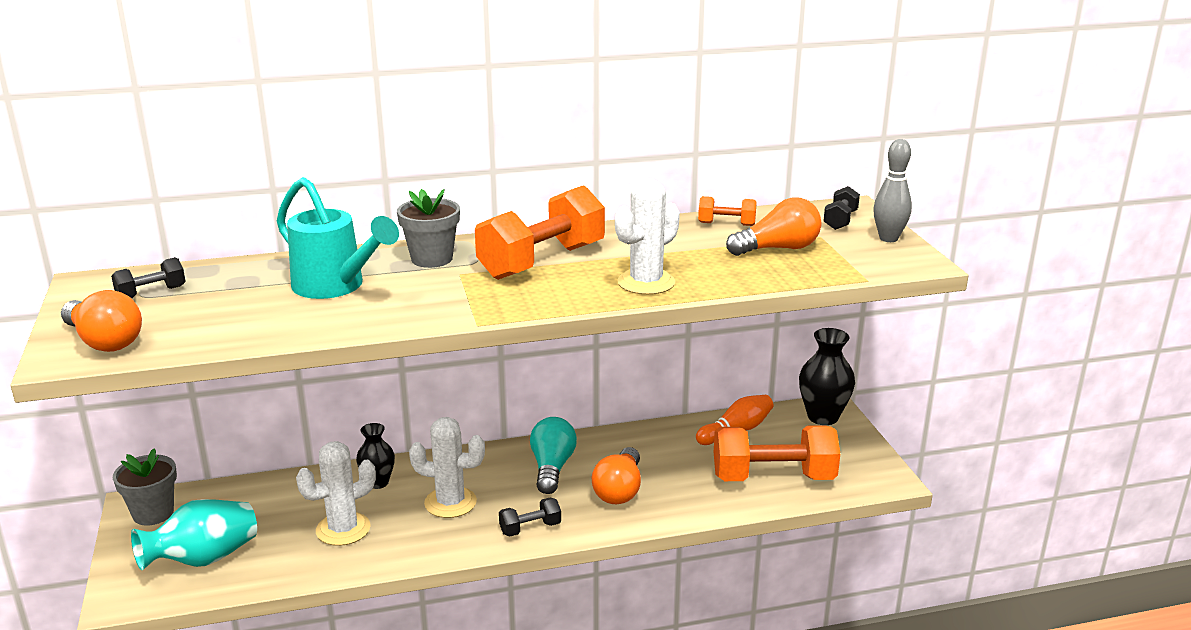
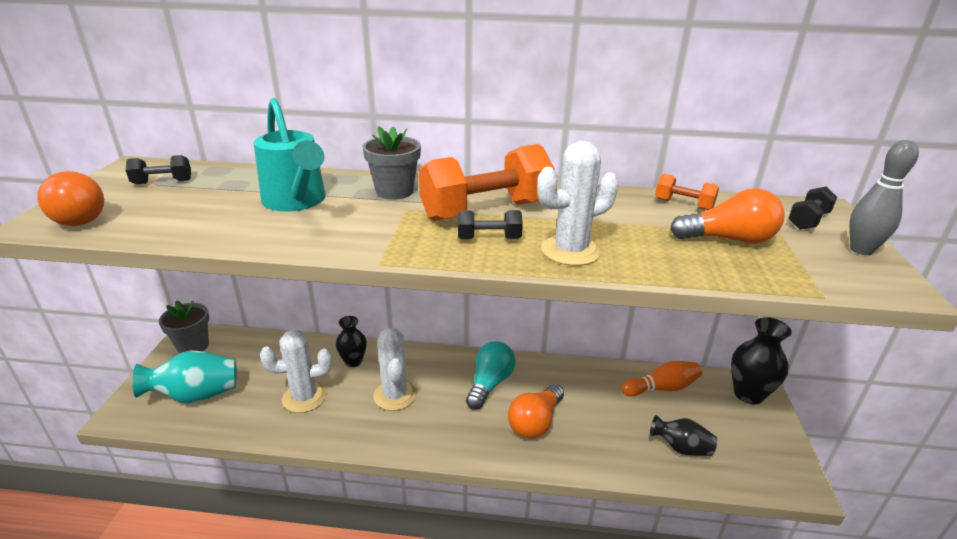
camera: 20 degrees right, 5 degrees up
(450, 502) = (395, 395): white cactus -> white cactus turned 45 degrees clockwise
(530, 528) = (444, 440): black dumbbell -> black dumbbell (489, 238)
(773, 477) = (681, 448): orange dumbbell -> black vase

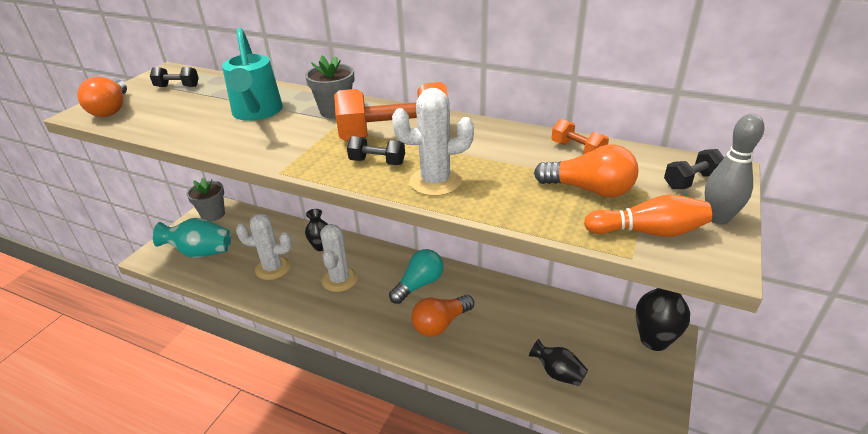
camera: 20 degrees right, 5 degrees up
(662, 388) = (571, 318): orange bowling pin -> orange bowling pin (648, 232)

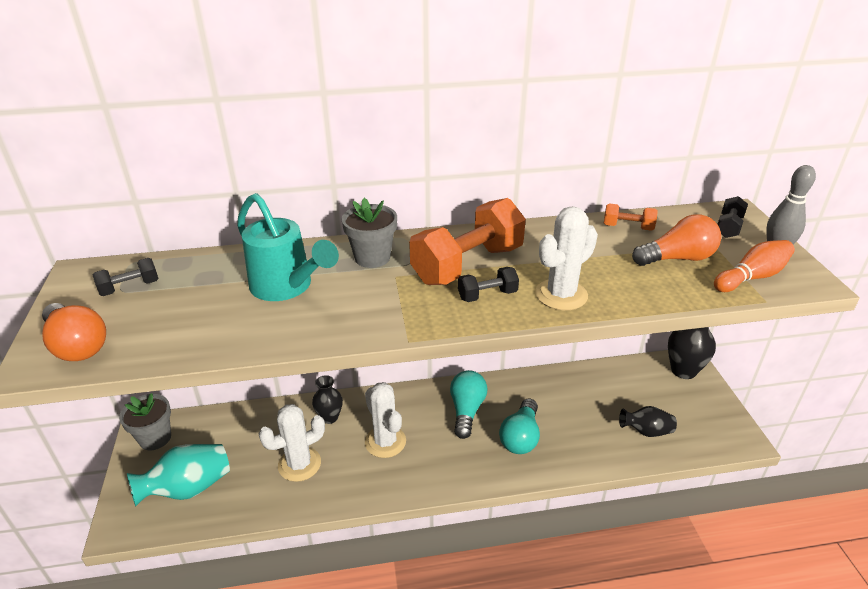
camera: 35 degrees left, 0 degrees up
(440, 324) = (520, 437): orange light bulb -> turquoise light bulb

